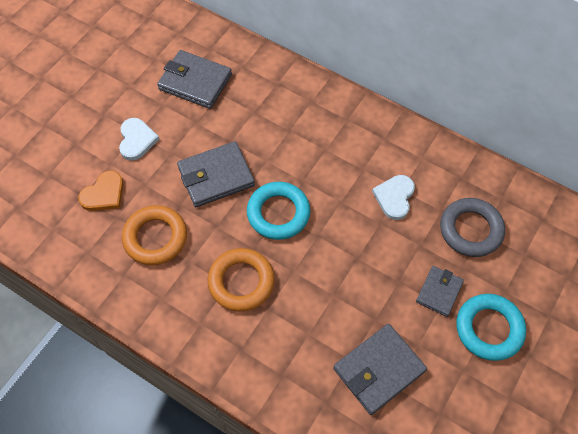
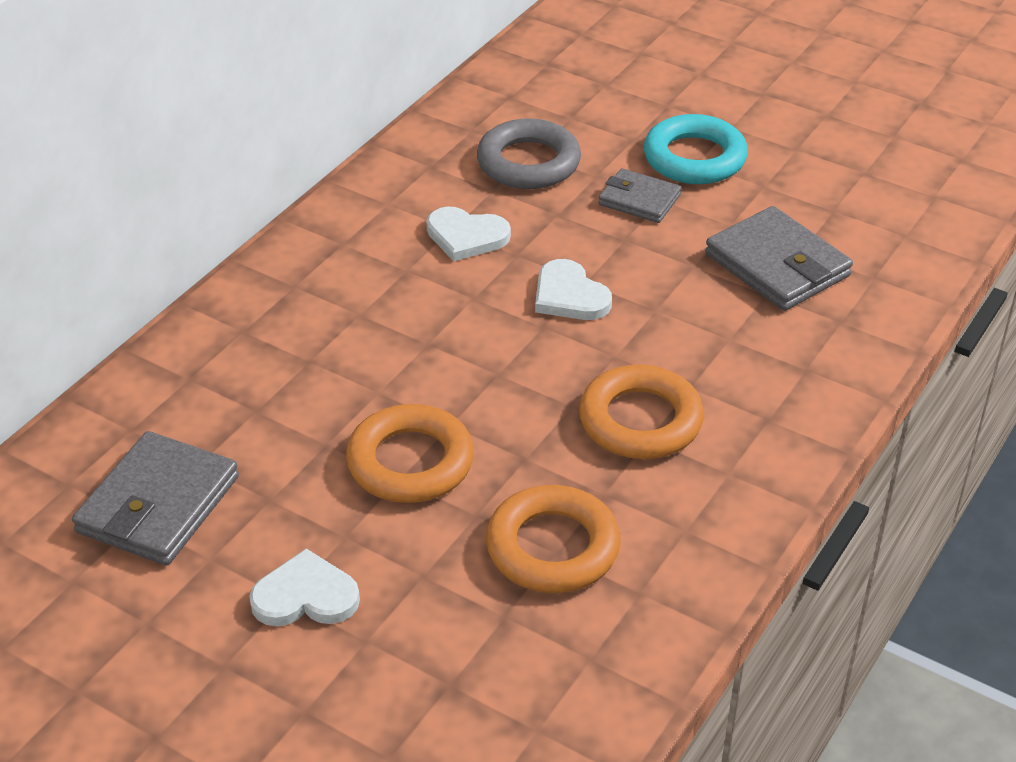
camera: 90 degrees left, 20 degrees down
(104, 194) = (445, 642): orange heart -> none
(216, 176) = (410, 462): grey wallet -> orange ring
(278, 213) = (496, 374): turquoise ring -> none
(344, 250) = (569, 296): none -> white heart

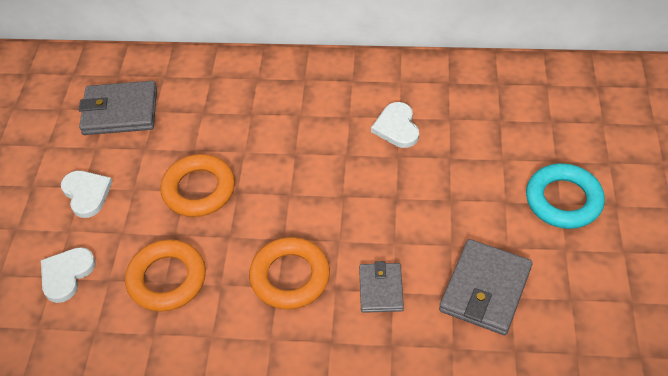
camera: 65 degrees right, 10 degrees up
(528, 163) = (488, 123): grey ring -> none
(569, 296) = (378, 196): white heart -> white heart (66, 274)
(639, 200) = (495, 190): grey wallet -> grey wallet (381, 289)

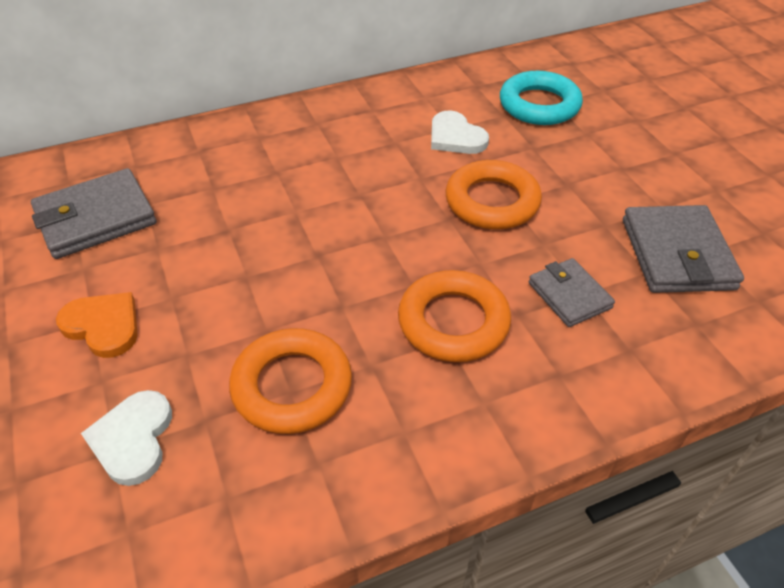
camera: 30 degrees left, 5 degrees down
(87, 194) = (103, 326): white heart -> orange heart
(199, 190) = (265, 268): orange ring -> orange ring (492, 202)
(563, 200) = (675, 149): turquoise ring -> turquoise ring (539, 105)

